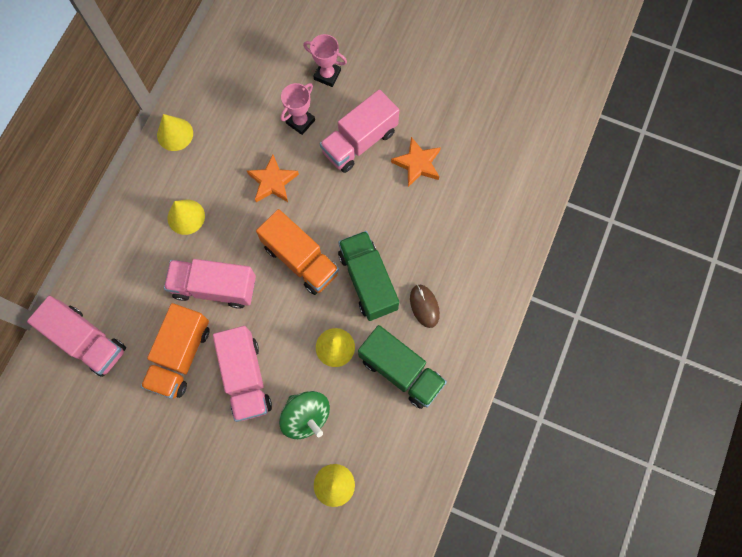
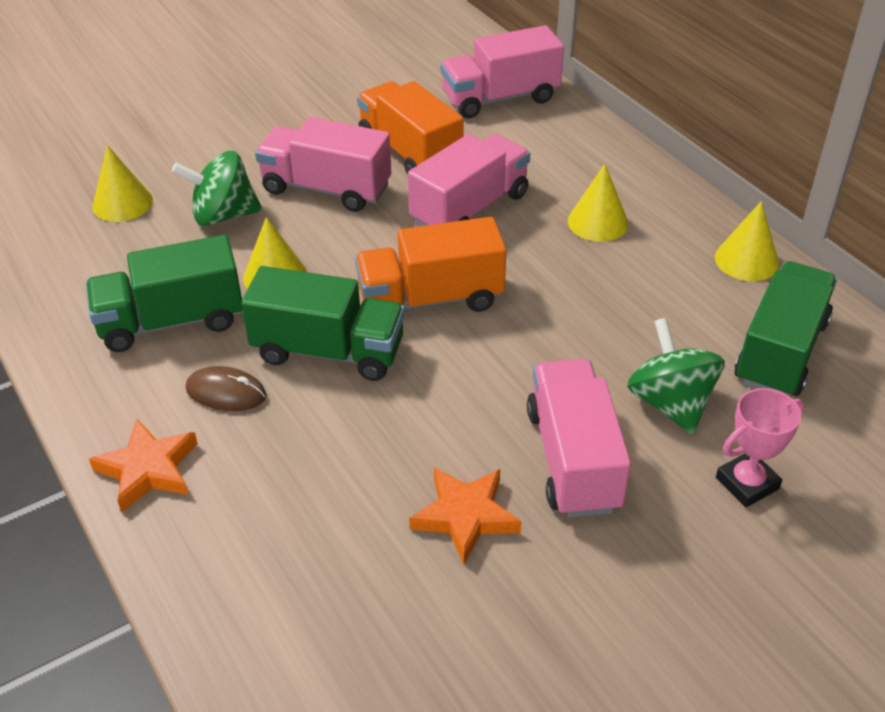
camera: 125 degrees right, 30 degrees down
(237, 93) = (780, 352): none -> green truck
(273, 182) = (582, 324): orange star -> orange star (148, 469)
(300, 121) = (670, 403): pink trophy -> green spinning top

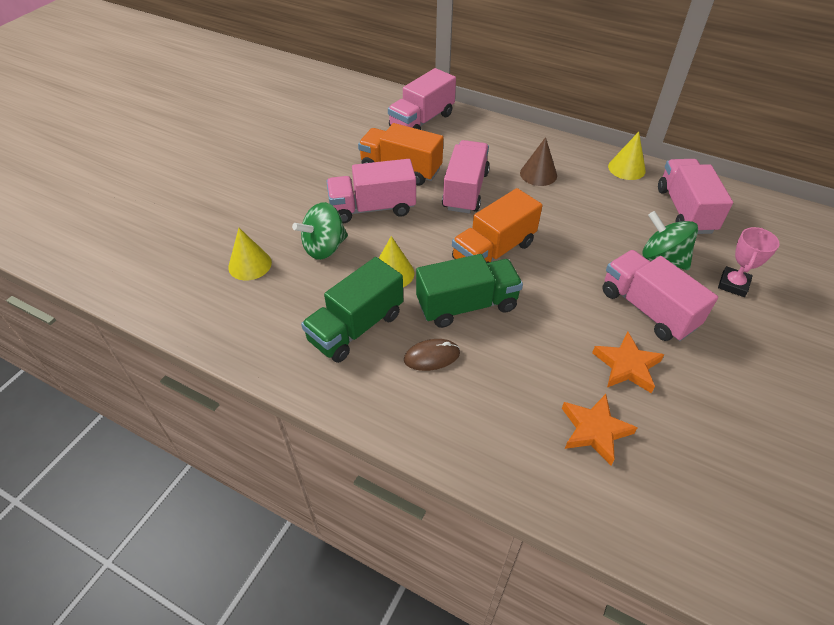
camera: 30 degrees left, 5 degrees up
(148, 469) = (431, 426): orange star -> orange star (594, 430)
(598, 222) = (538, 174): yellow cone -> brown cone
(780, 352) = (685, 210): green truck -> pink truck

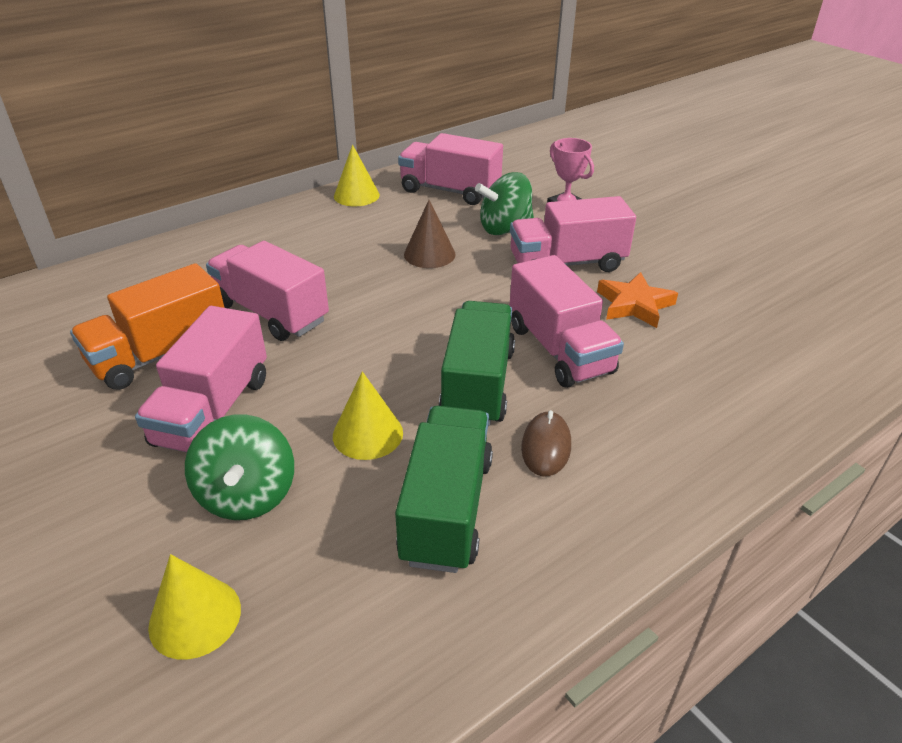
camera: 65 degrees left, 10 degrees down
(356, 327) = (446, 509): green truck -> green truck turned 150 degrees counterclockwise
(422, 121) = (80, 299): pink truck -> pink truck (559, 349)
(493, 251) = (402, 330): orange truck -> none
(538, 174) = (303, 250): brown cone -> brown cone (429, 254)
(594, 430) = (709, 357): orange star -> none

